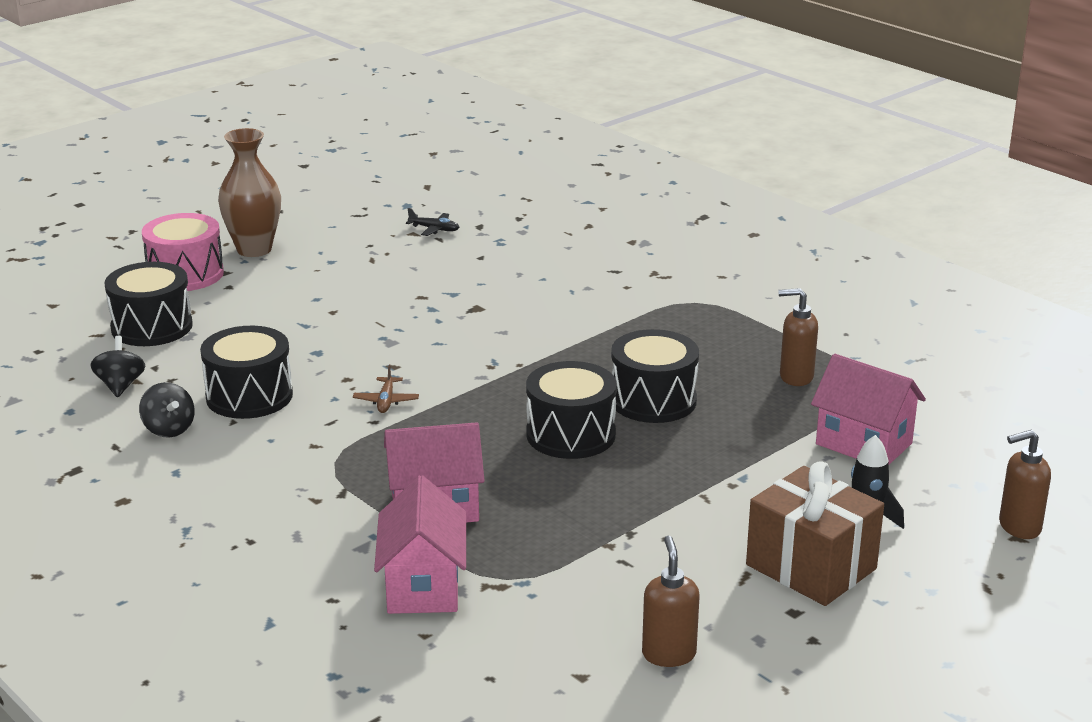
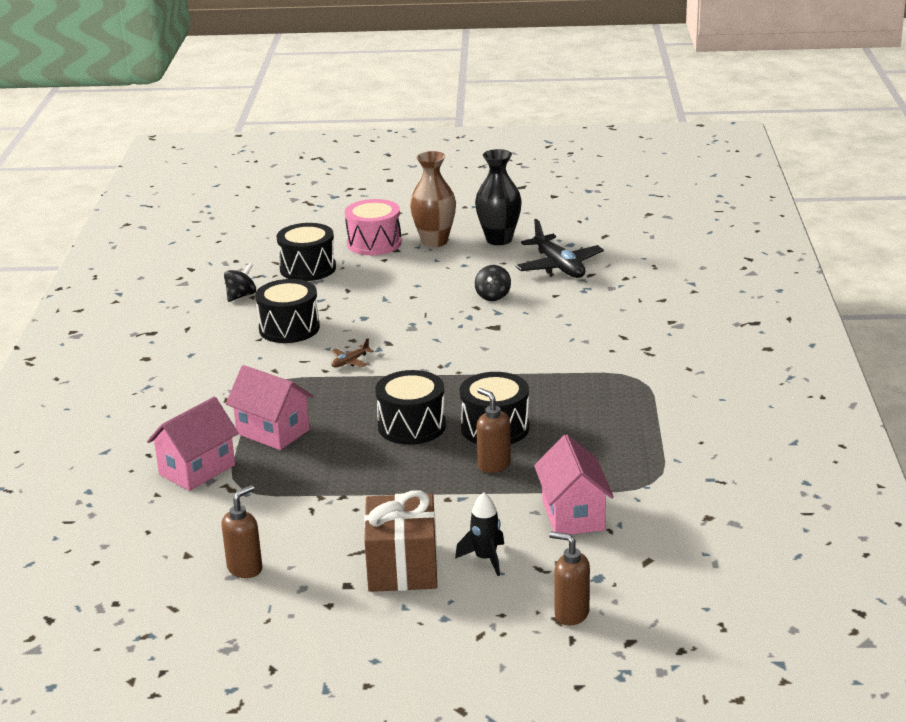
camera: 45 degrees right, 0 degrees up
(169, 429) = (224, 330): black spinning top -> black spinning top (493, 296)
(324, 225) = (499, 240): none -> black vase
(434, 229) = (559, 266): black plane -> black plane, size x2.18
(795, 377) = (610, 454): brown soap dispenser -> brown soap dispenser (493, 465)

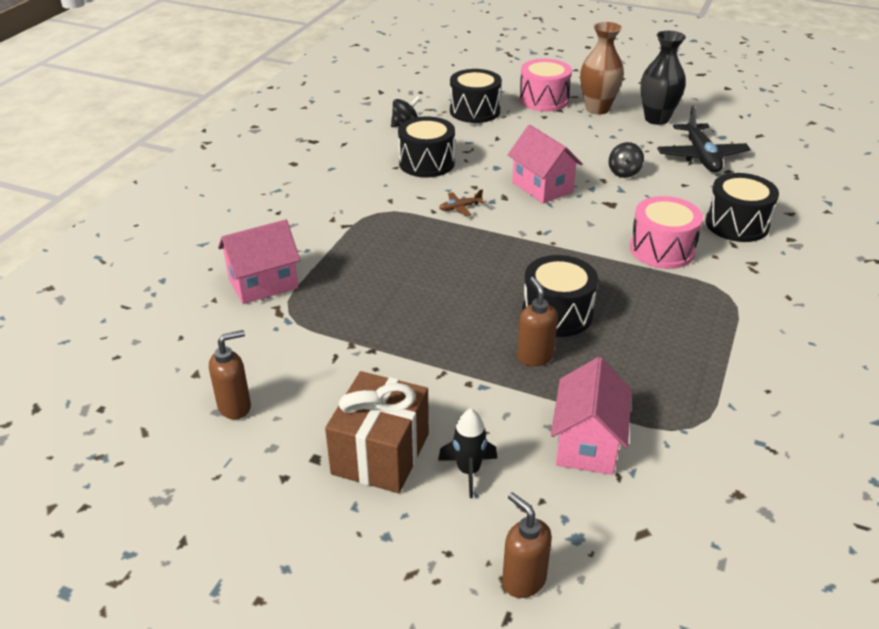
camera: 20 degrees right, 10 degrees up
(273, 432) = (351, 262): pink house -> pink house (542, 187)
(411, 426) = (478, 290): black drum -> black drum (736, 224)
(562, 355) = (662, 249): none -> pink drum

